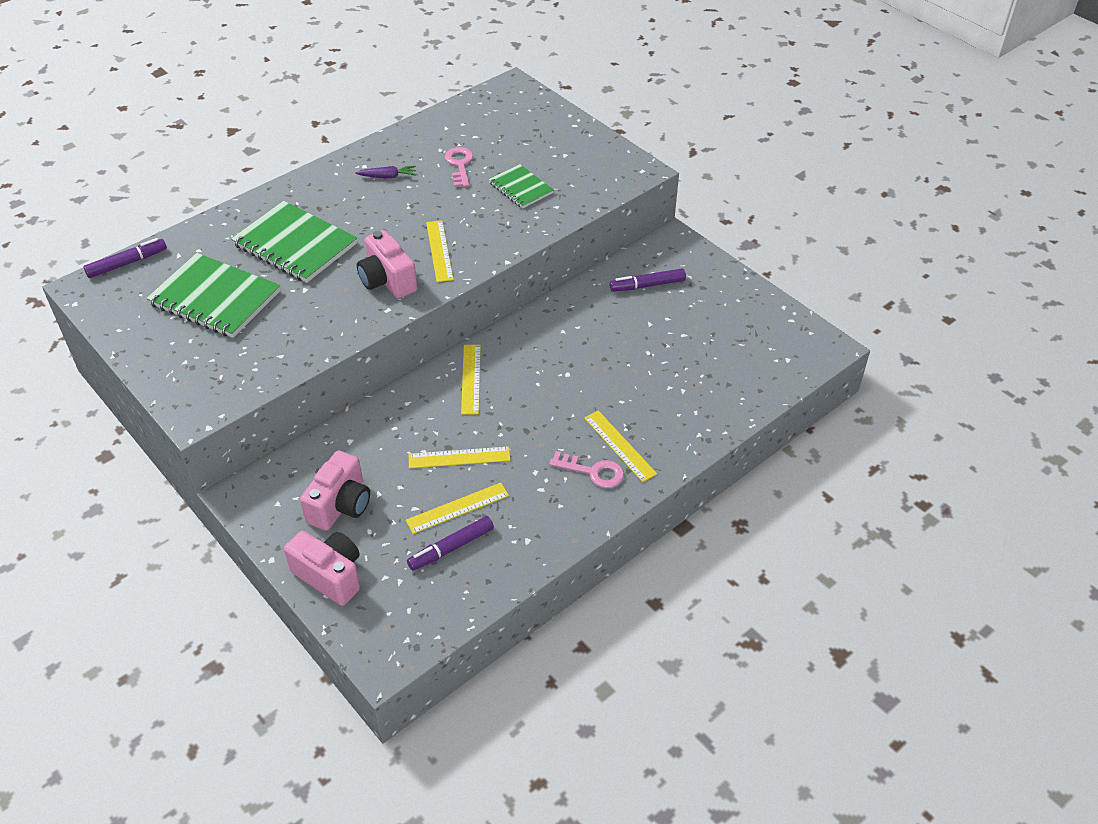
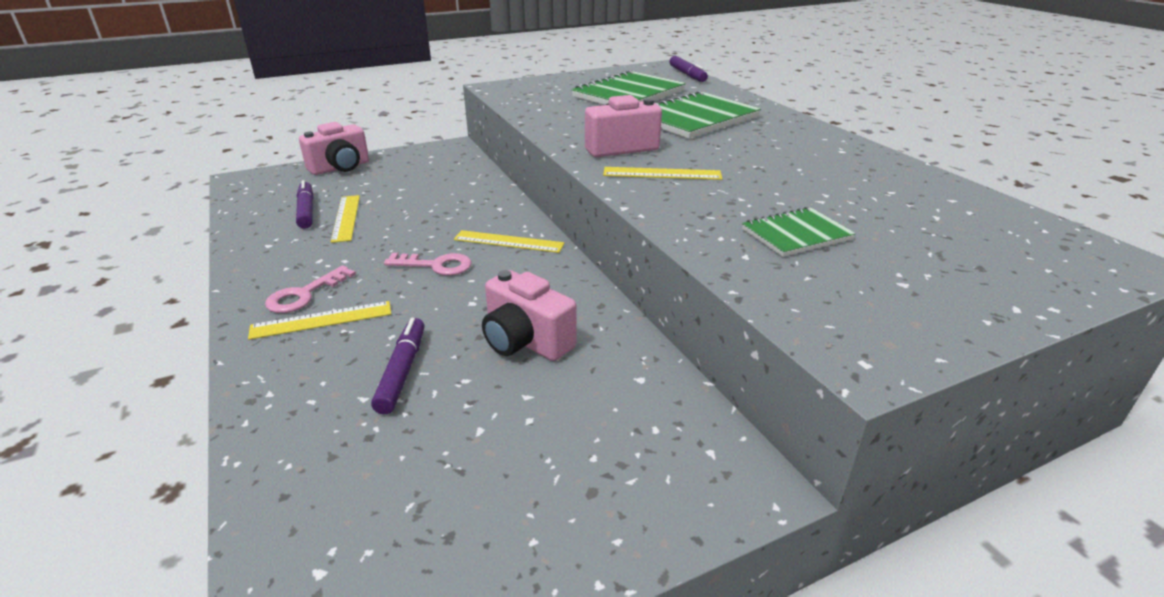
camera: 105 degrees right, 15 degrees down
(340, 505) = (404, 175): pink camera -> pink camera (525, 341)
(387, 176) = (819, 160): purple carrot -> none
(459, 165) = (853, 200): pink key -> pink key (436, 265)
(459, 457) = (405, 224): yellow ruler -> none
(647, 285) = (621, 415): purple marker -> purple marker (402, 371)

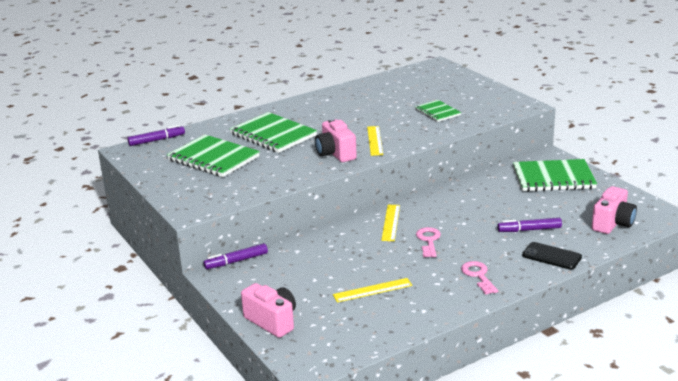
camera: 95 degrees left, 5 degrees down
(291, 380) = (551, 256): none -> black phone
(304, 294) = (478, 276): pink key -> pink key turned 135 degrees counterclockwise
(306, 211) = (365, 311): purple marker -> purple marker (236, 261)
(321, 320) = (500, 262): yellow ruler -> none
(525, 341) = (491, 204): pink camera -> pink camera (612, 223)
(619, 459) = (553, 178): none -> green notebook

